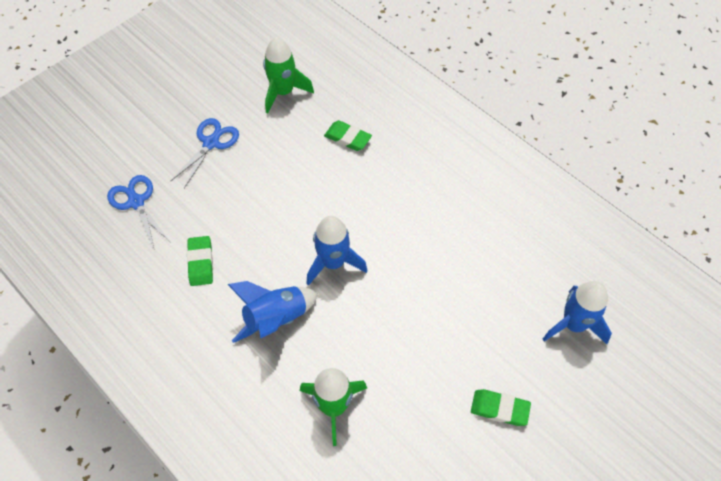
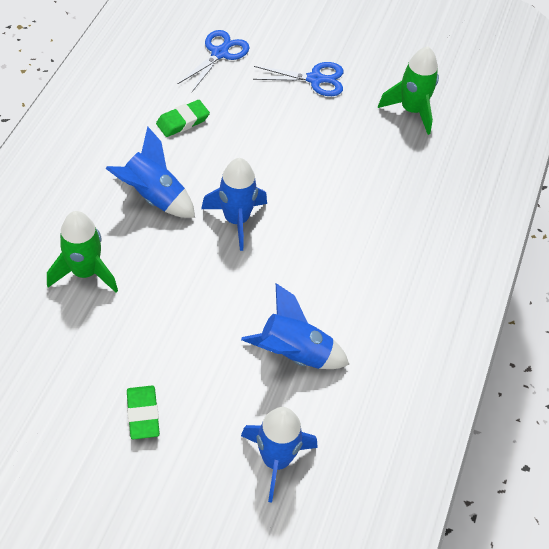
camera: 60 degrees right, 5 degrees down
(347, 138) = (390, 181): green eraser -> none
(483, 273) = (294, 354): none -> blue rocket

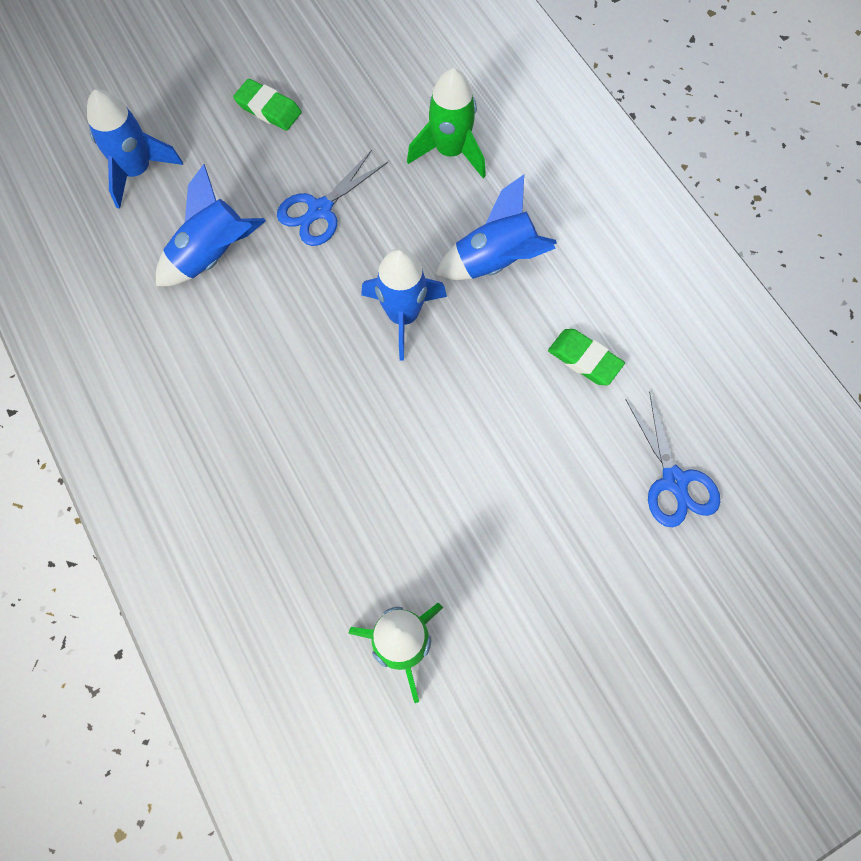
camera: 135 degrees right, 15 degrees up
(182, 121) = (584, 359): green eraser -> green eraser turned 60 degrees counterclockwise
(315, 79) = (546, 565): blue scissors -> blue scissors (320, 210)

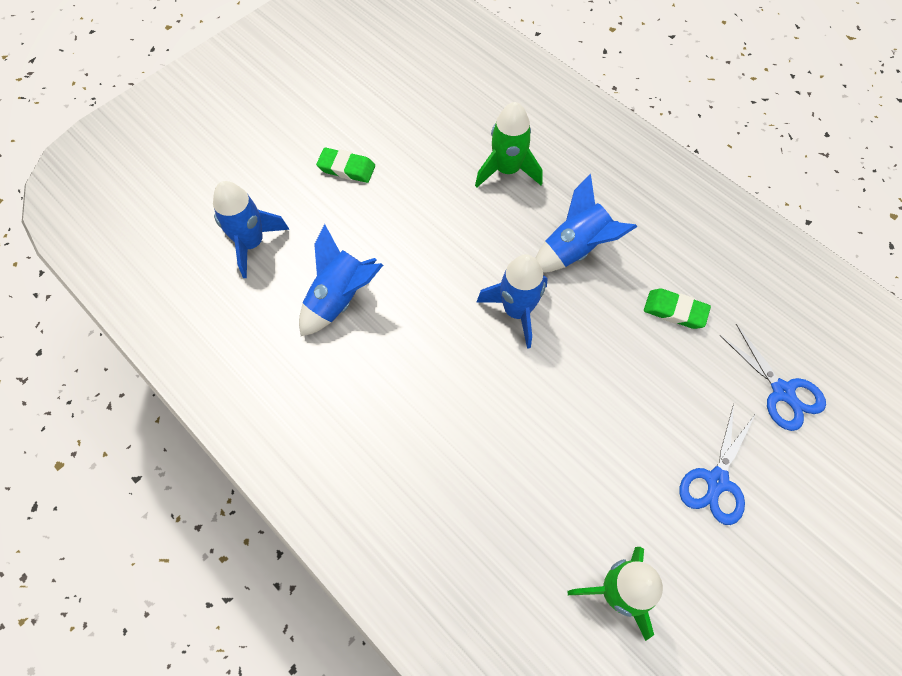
camera: 15 degrees left, 5 degrees down
(320, 210) = (418, 240): blue scissors -> blue scissors (717, 481)

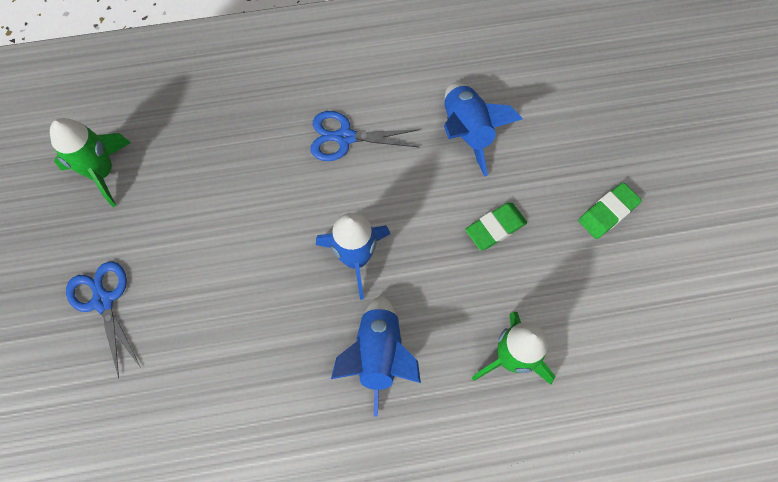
camera: 125 degrees right, 5 degrees up
(251, 243) = (569, 96): blue rocket -> none
(675, 311) = (253, 394): green eraser -> green eraser (495, 228)
(782, 391) = (115, 422): blue scissors -> blue scissors (345, 137)

